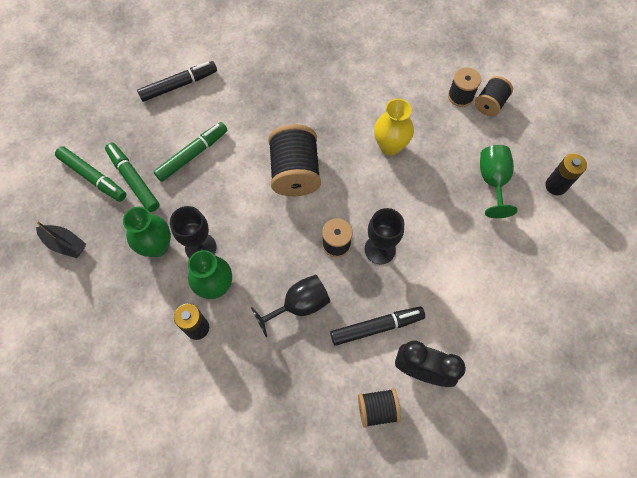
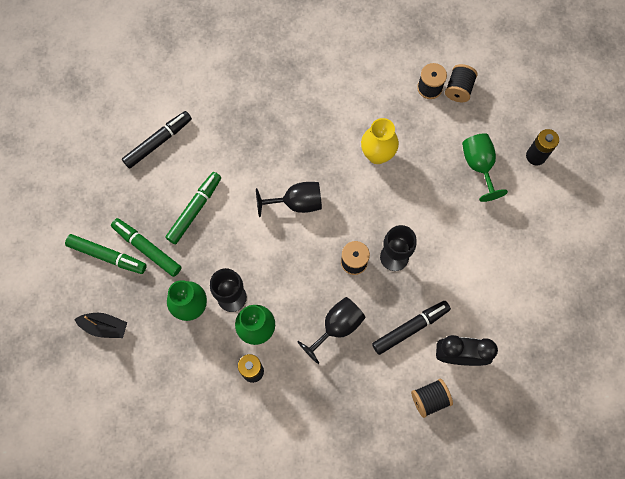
camera: 15 degrees left, 5 degrees up
(295, 172) = (296, 203): black spool -> black goblet

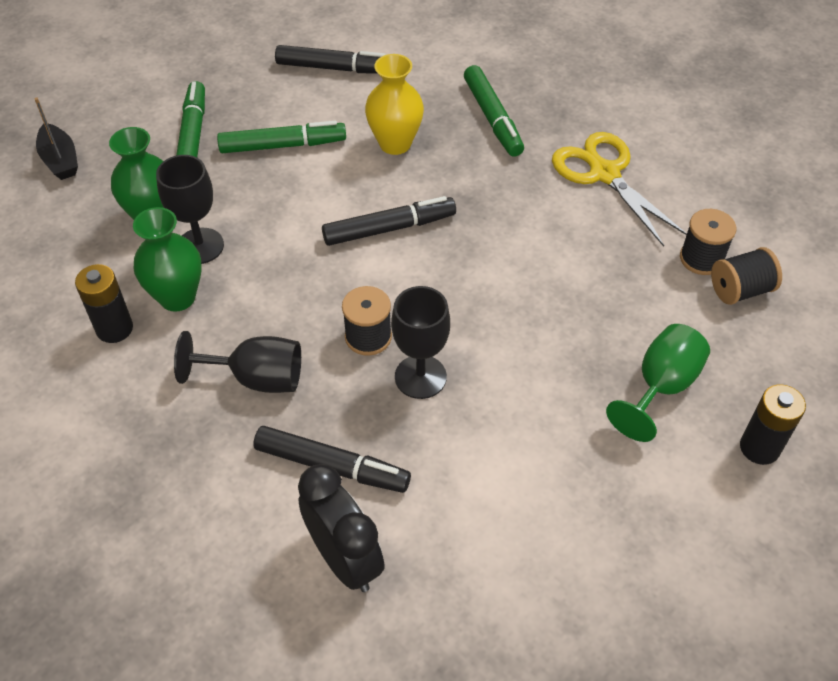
camera: 50 degrees right, 20 degrees down
(107, 256) = (152, 111): green marker -> green marker (492, 118)
(296, 203) = (389, 228): black goblet -> black marker
(346, 81) = (604, 174): none -> yellow scissors
(377, 155) = (544, 265): yellow vase -> yellow vase (395, 143)
(429, 399) = (241, 566): black spool -> none

